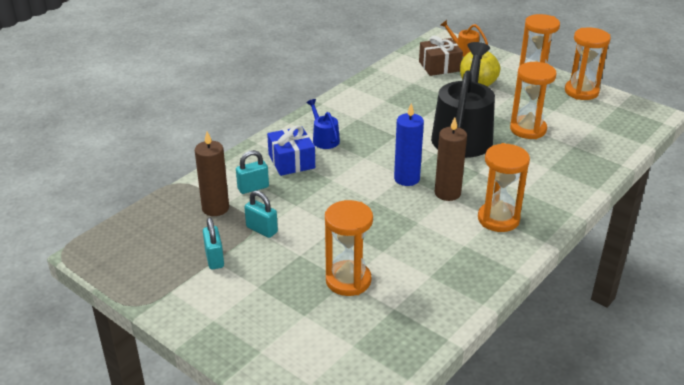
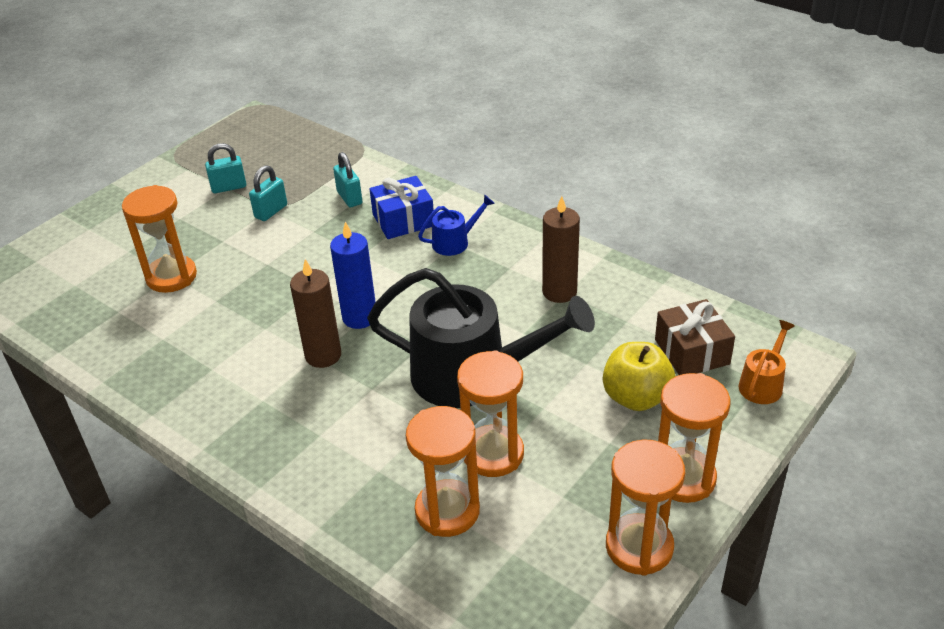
camera: 90 degrees right, 5 degrees up
(215, 208) = (314, 177): brown candle -> brown candle (559, 292)
(498, 219) = (258, 403): orange hourglass -> orange hourglass (447, 511)

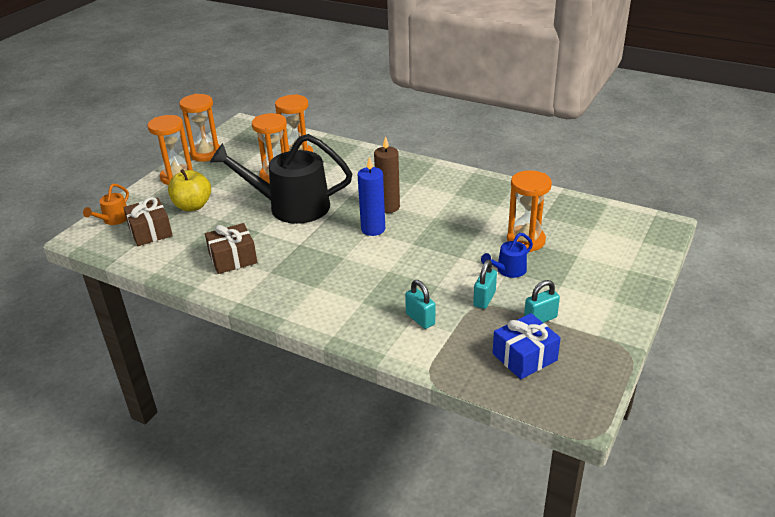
camera: 170 degrees right, 5 degrees down
(403, 220) = (364, 302): blue gift -> blue gift (524, 357)
(455, 242) = (315, 287): blue watering can -> blue watering can (508, 270)
(559, 292) = (233, 258): brown candle -> brown gift

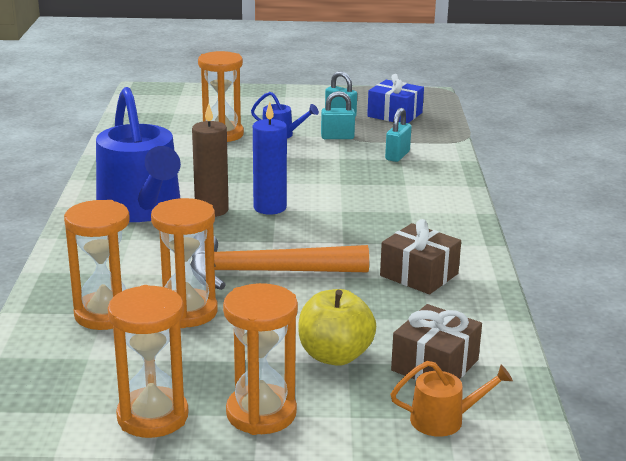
camera: 120 degrees left, 10 degrees down
(291, 207) = (265, 272): black watering can -> orange hammer
(410, 184) = (142, 209): none -> blue watering can

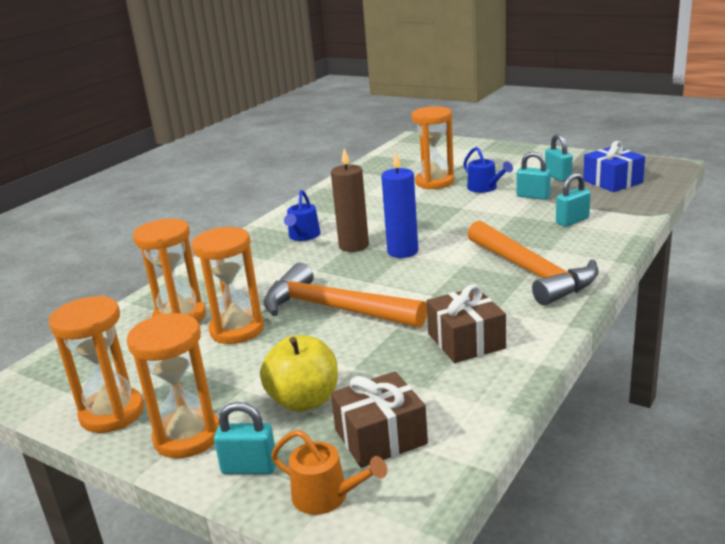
camera: 35 degrees right, 0 degrees up
(142, 209) = (303, 236): blue watering can -> blue watering can, size x0.44
(352, 419) = (249, 468): none -> turquoise padlock
(410, 207) = (531, 272): none -> orange hammer

